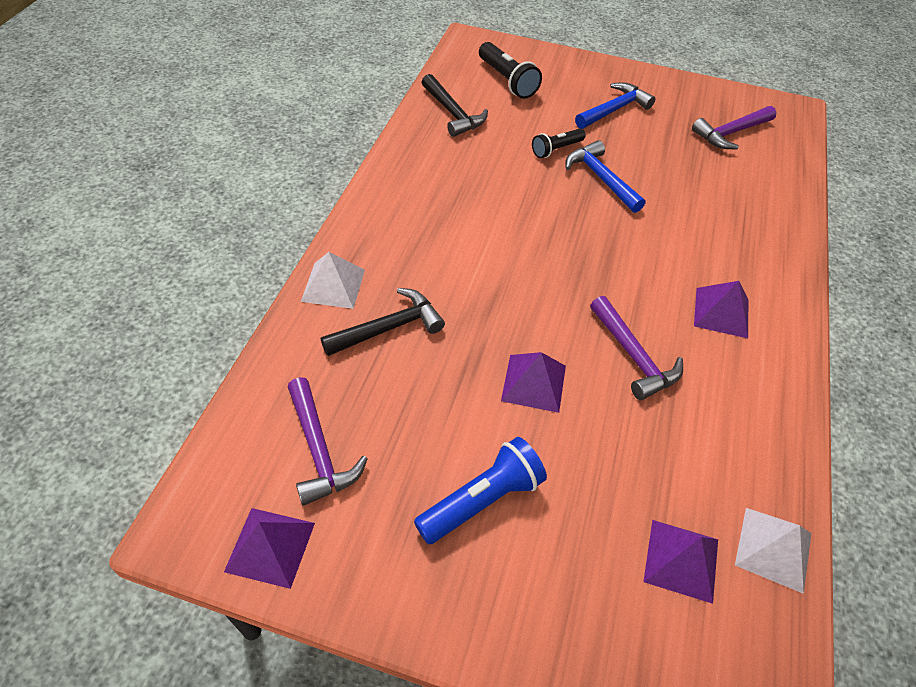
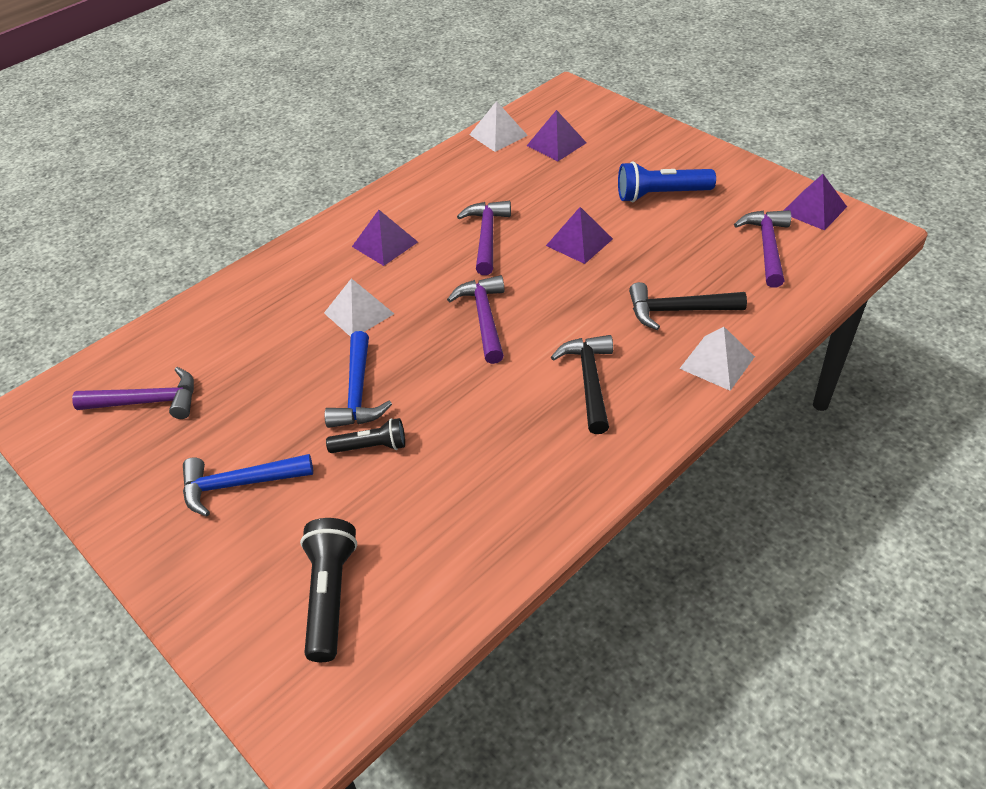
camera: 145 degrees left, 5 degrees down
(452, 113) = (457, 555): black hammer -> black hammer (589, 381)
(559, 264) = (484, 318): none -> purple hammer
(666, 236) = (359, 313): none -> white pyramid

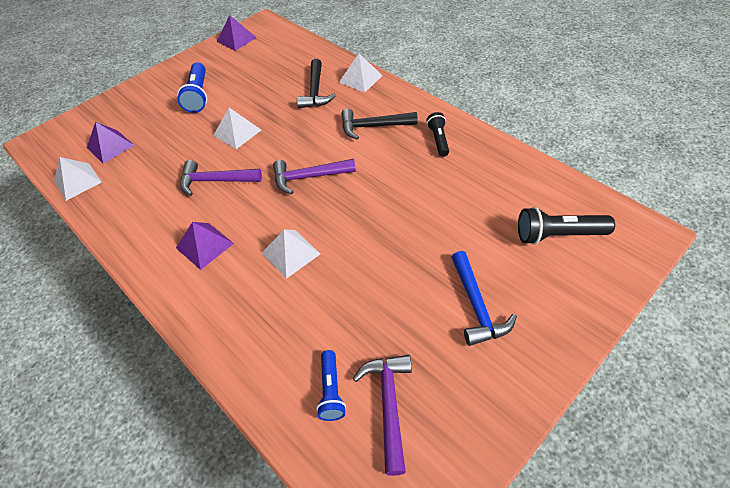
camera: 90 degrees left, 5 degrees up
(178, 357) = (331, 391): none -> blue flashlight
(358, 392) = (379, 243): blue hammer -> none
(371, 447) = (433, 228): black flashlight -> black flashlight (438, 140)
(579, 242) = (237, 132): purple pyramid -> white pyramid
(767, 247) = (266, 57): purple hammer -> none

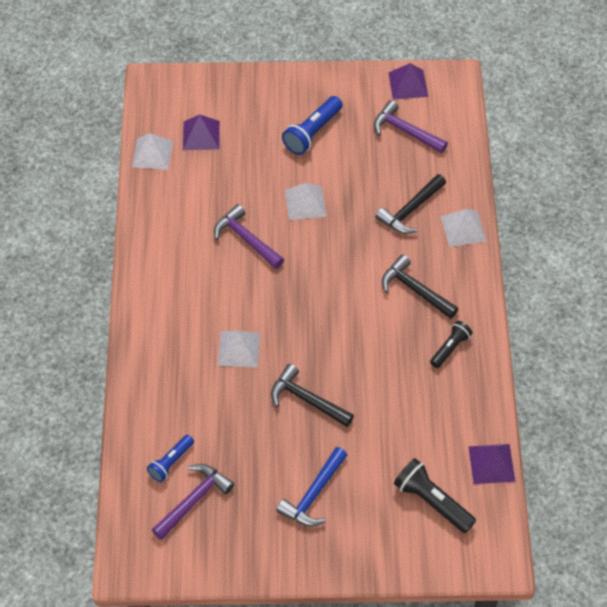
camera: 40 degrees right, 5 degrees up
(204, 245) = (190, 291): purple pyramid -> purple pyramid (491, 463)
(309, 177) = (315, 295): purple hammer -> purple hammer (405, 131)
(386, 244) = (307, 400): none -> black hammer

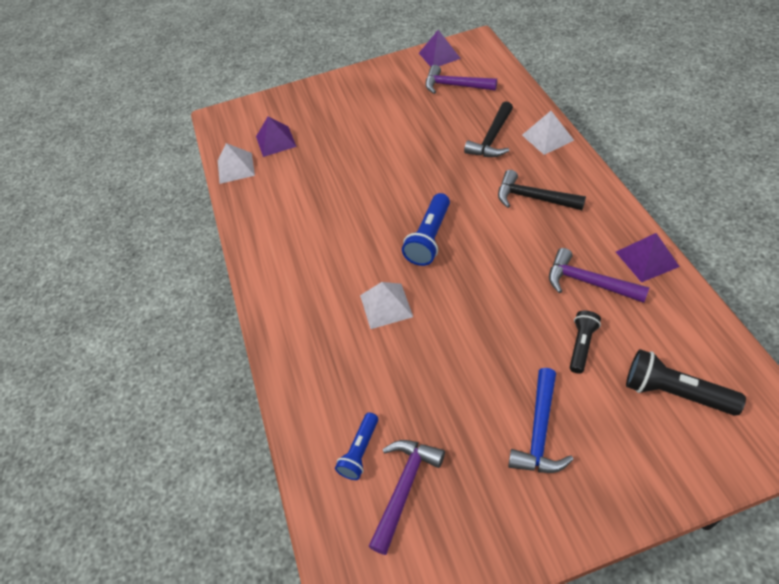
camera: 10 degrees left, 5 degrees down
(246, 239) = (351, 207): purple hammer -> purple hammer (588, 282)
(305, 203) = (393, 162): white pyramid -> none
(307, 400) = (480, 331): black hammer -> none
(312, 132) = (374, 110): blue flashlight -> blue flashlight (429, 238)
(450, 348) = (597, 236): black flashlight -> black flashlight (581, 345)
(491, 463) = (710, 330): purple pyramid -> purple pyramid (646, 259)

